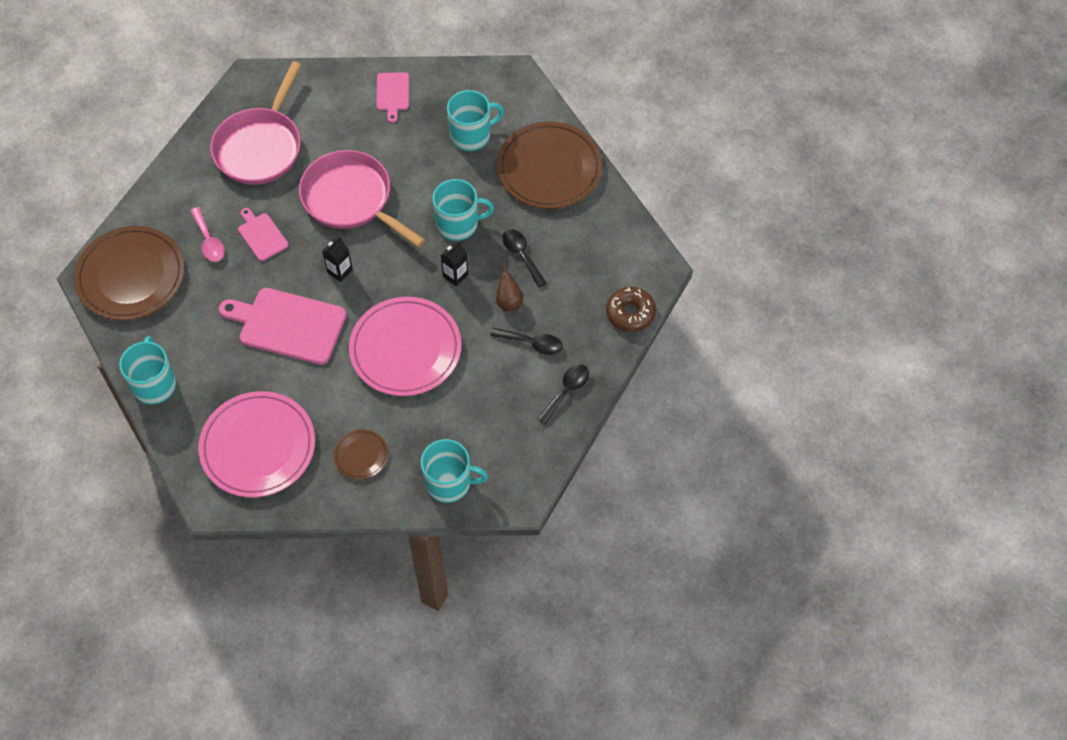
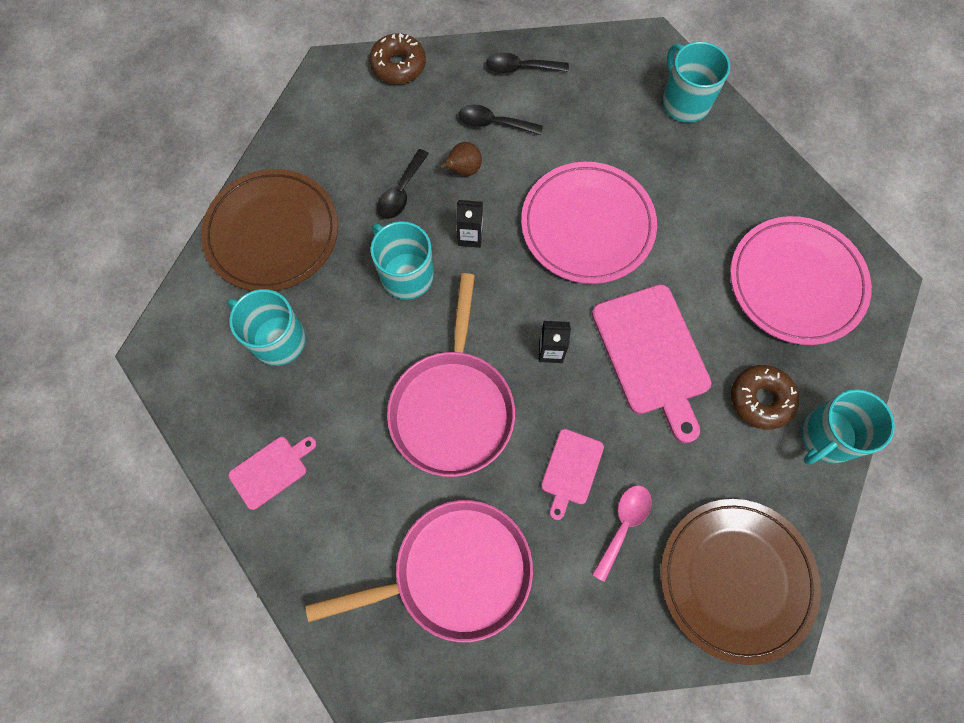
camera: 125 degrees left, 10 degrees up
(208, 365) = (760, 399): none -> brown donut
(361, 455) = (724, 188): brown plate -> none
(532, 343) = (493, 123): black spoon -> black spoon turned 60 degrees counterclockwise

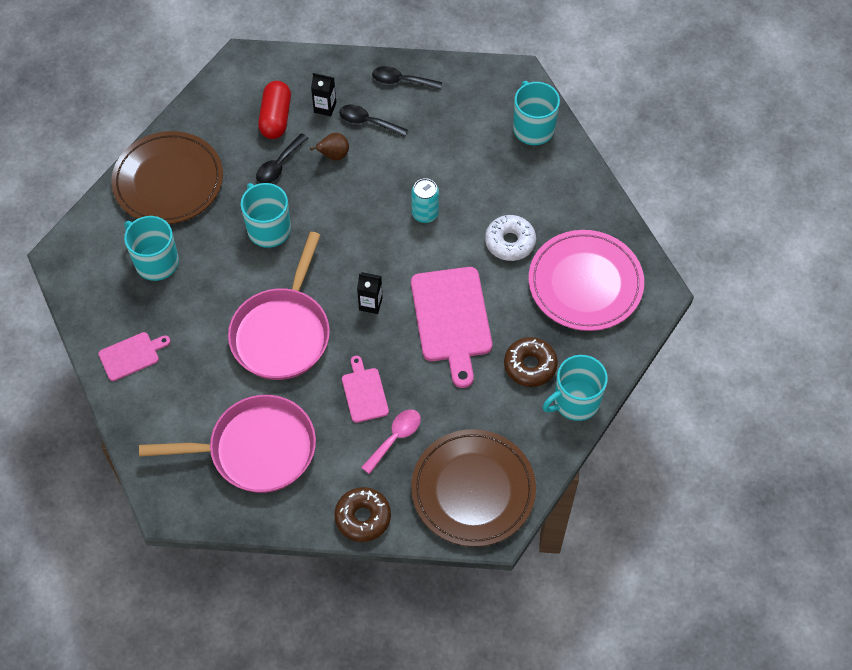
camera: 10 degrees right, 10 degrees down
(385, 134) = (276, 118): none -> red capsule
(398, 65) = (300, 64): brown donut -> brown donut (363, 517)
(470, 236) = (327, 207): black carton -> black carton (325, 107)
(571, 470) = (364, 392): pink cutting board -> pink cutting board turned 135 degrees clockwise
(587, 225) = (425, 213): pink plate -> turquoise can
(695, 245) = (510, 242): none -> white donut

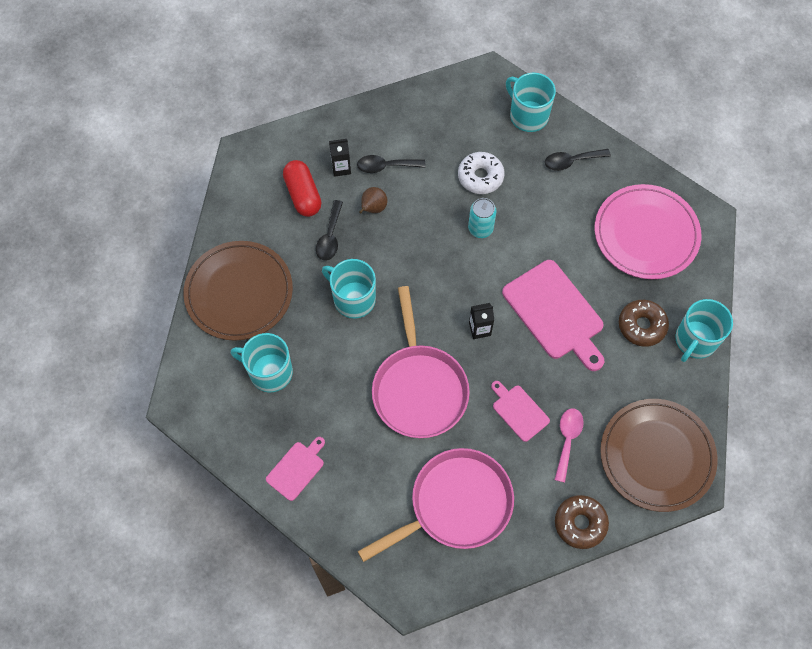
camera: 25 degrees left, 5 degrees up
(401, 81) = (394, 118): black spoon -> black spoon (571, 161)
(510, 242) = (565, 224): white donut -> white donut (480, 177)

